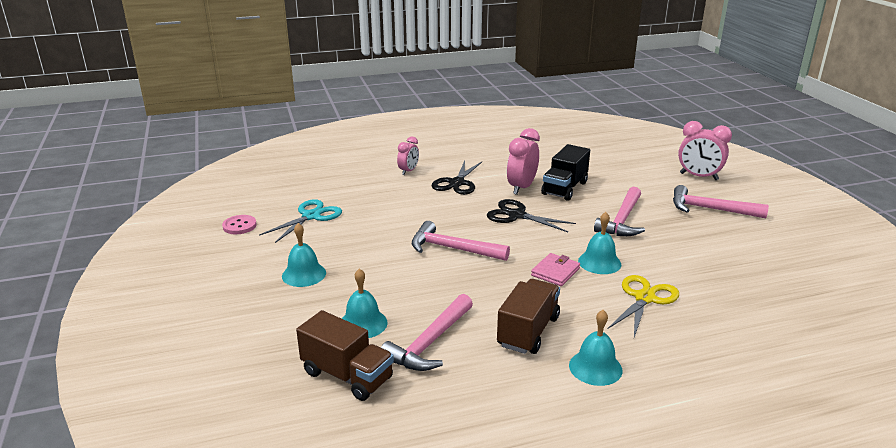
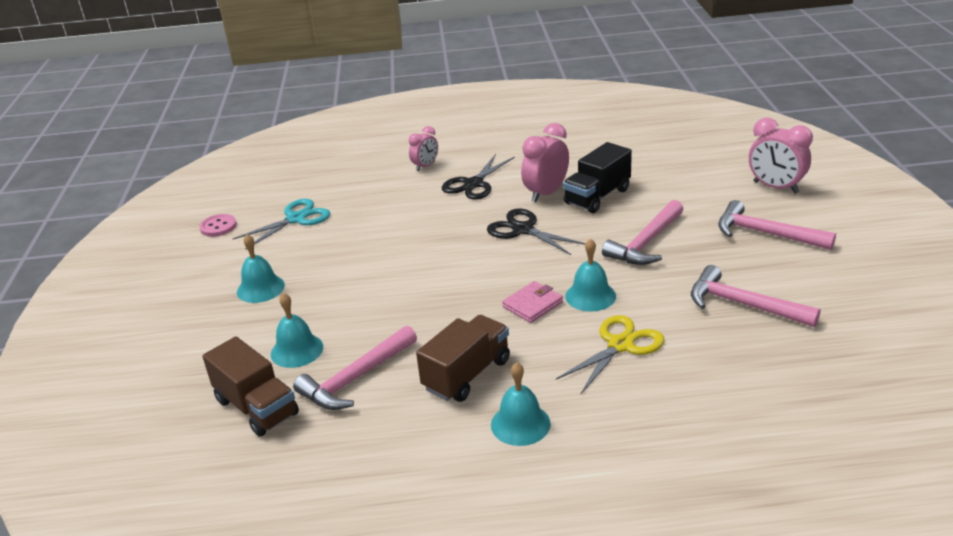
camera: 15 degrees right, 5 degrees up
(452, 249) = (430, 268): pink hammer -> pink hammer (743, 304)

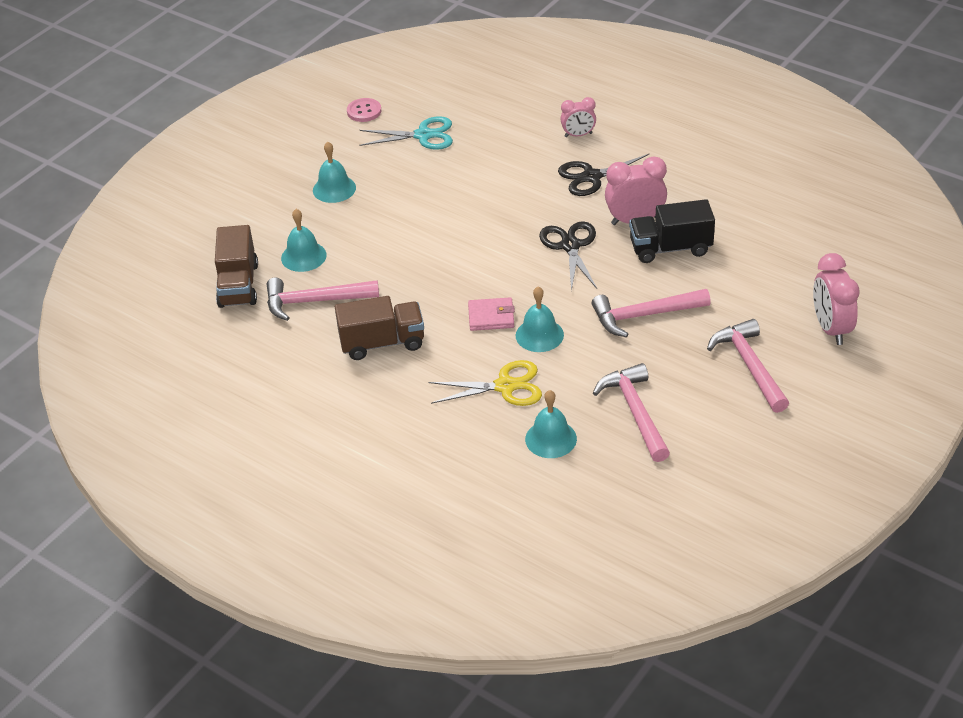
camera: 40 degrees right, 10 degrees up
(520, 424) = (371, 398): turquoise bell -> turquoise bell (551, 439)

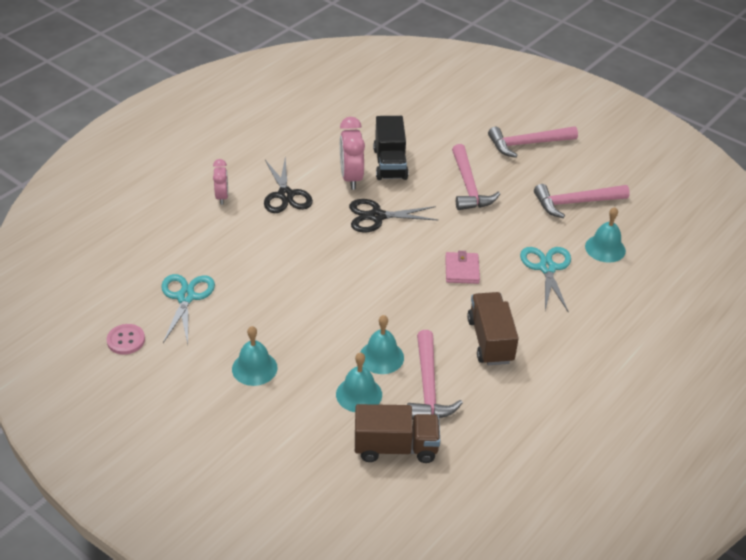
camera: 90 degrees left, 0 degrees up
(505, 386) = (547, 268): yellow scissors -> turquoise scissors
(539, 335) = (487, 244): turquoise bell -> turquoise bell (381, 357)
(831, 329) = (491, 104): pink clock -> none

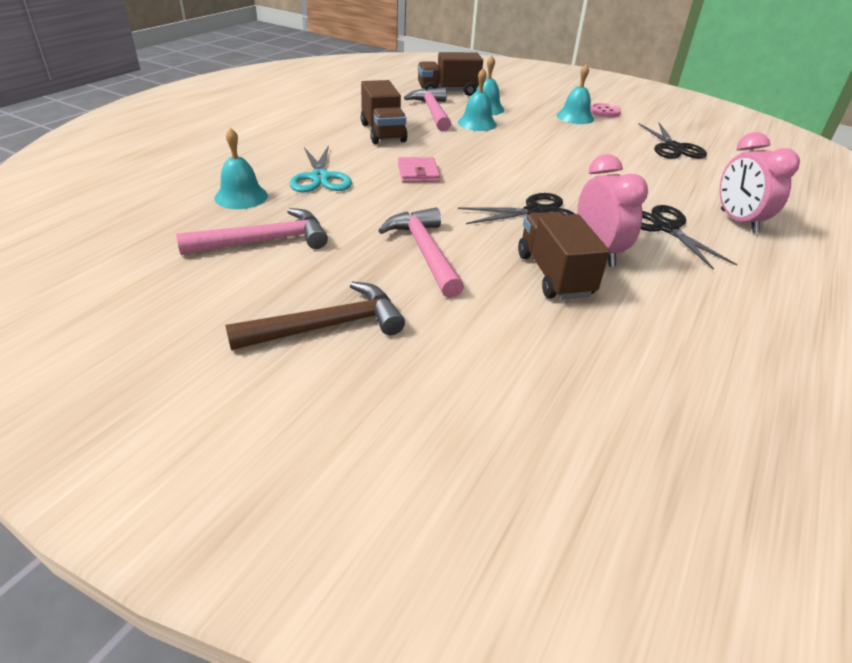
camera: 170 degrees right, 5 degrees down
(126, 340) = (689, 126): pink button -> pink button (604, 112)
(186, 297) = (673, 148): turquoise scissors -> black scissors
(222, 197) = (738, 221): pink clock -> pink clock, size x1.62
(390, 164) = (554, 275): black truck -> brown truck
(527, 144) = (328, 326): pink hammer -> brown hammer

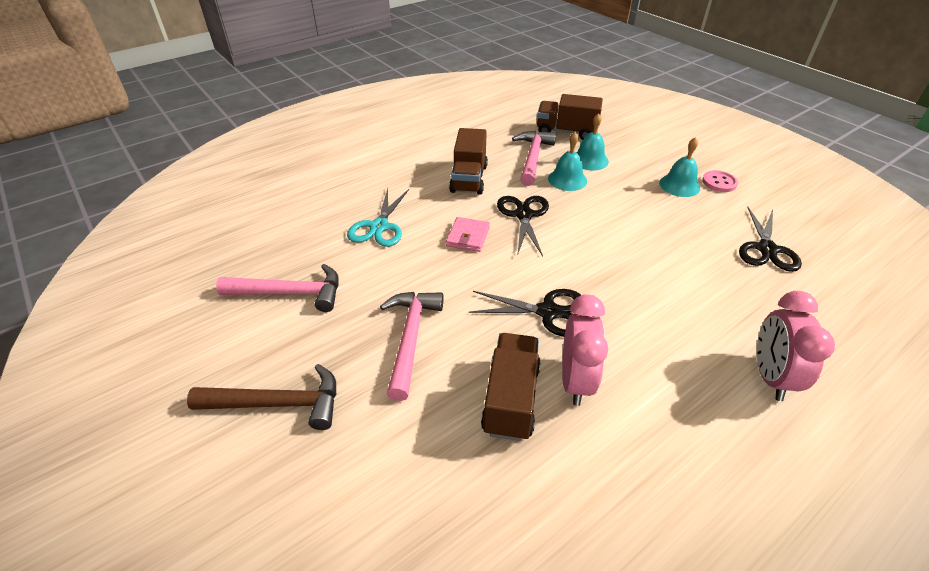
camera: 25 degrees right, 5 degrees up
(241, 196) = (304, 237): turquoise bell -> none
(665, 228) = (674, 365): black scissors -> black scissors (524, 215)

